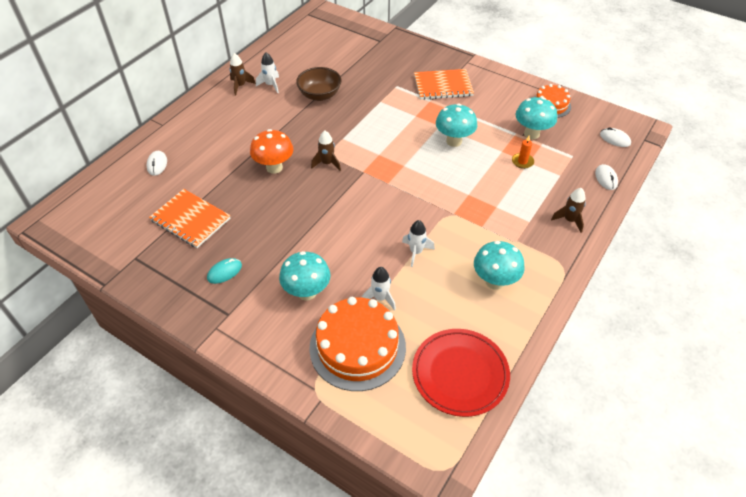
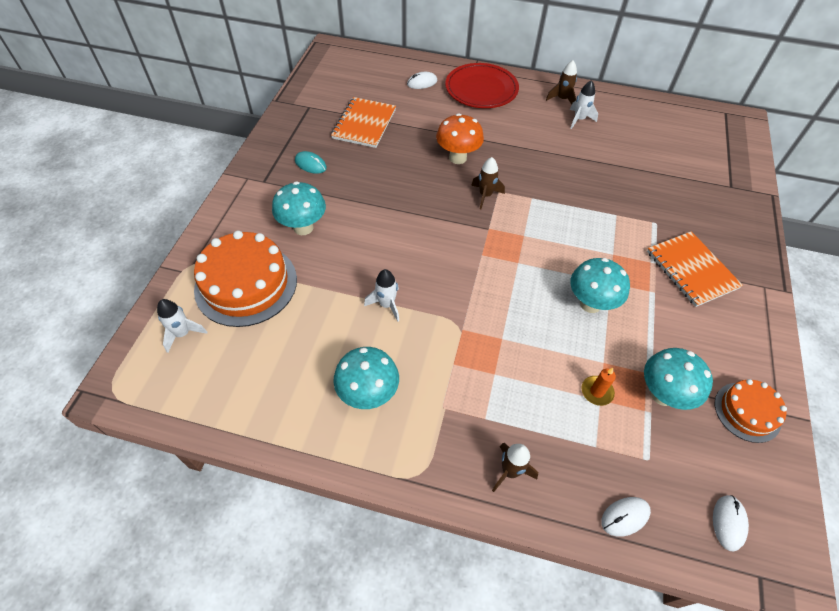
camera: 70 degrees right, 5 degrees up
(320, 95) = (590, 161): brown bowl -> none
(380, 298) = (312, 287): white rocket -> white rocket (183, 334)
(460, 374) = (228, 382): red plate -> red plate (481, 89)

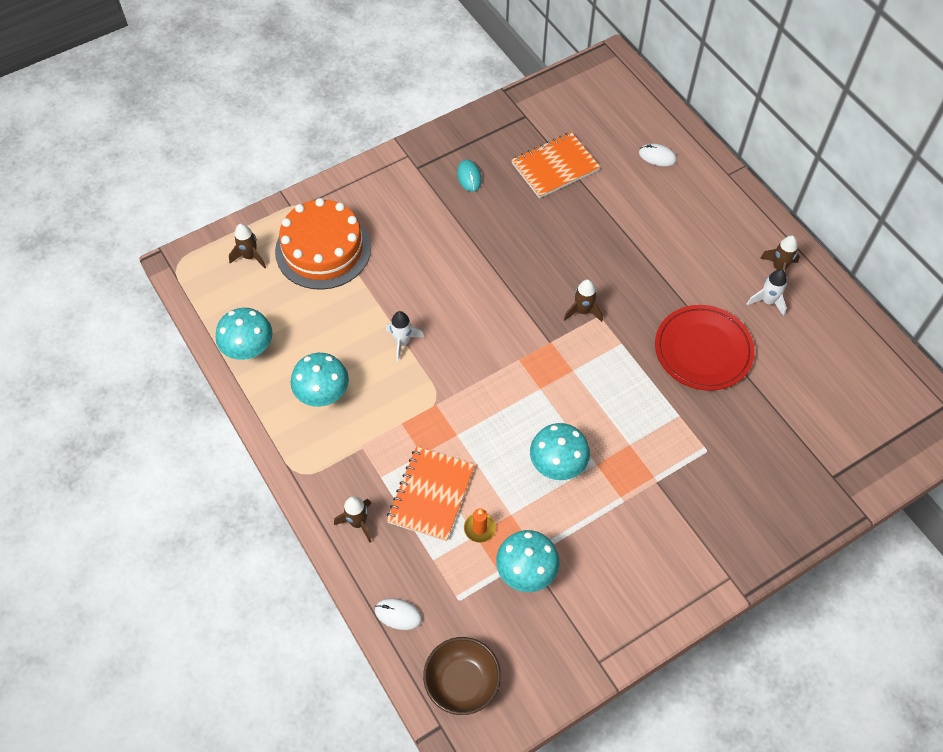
camera: 45 degrees right, 5 degrees up
(183, 334) = (250, 256): white rocket -> brown rocket
(303, 227) = (407, 232): turquoise mushroom -> turquoise mushroom (249, 351)
(457, 158) = (600, 258): orange mushroom -> none
(481, 89) = (708, 202): red plate -> red plate (703, 350)
(691, 270) = (682, 511): orange notebook -> orange notebook (431, 494)
(728, 523) = (462, 682): white mouse -> brown bowl
(747, 412) = (575, 640): orange cake -> none

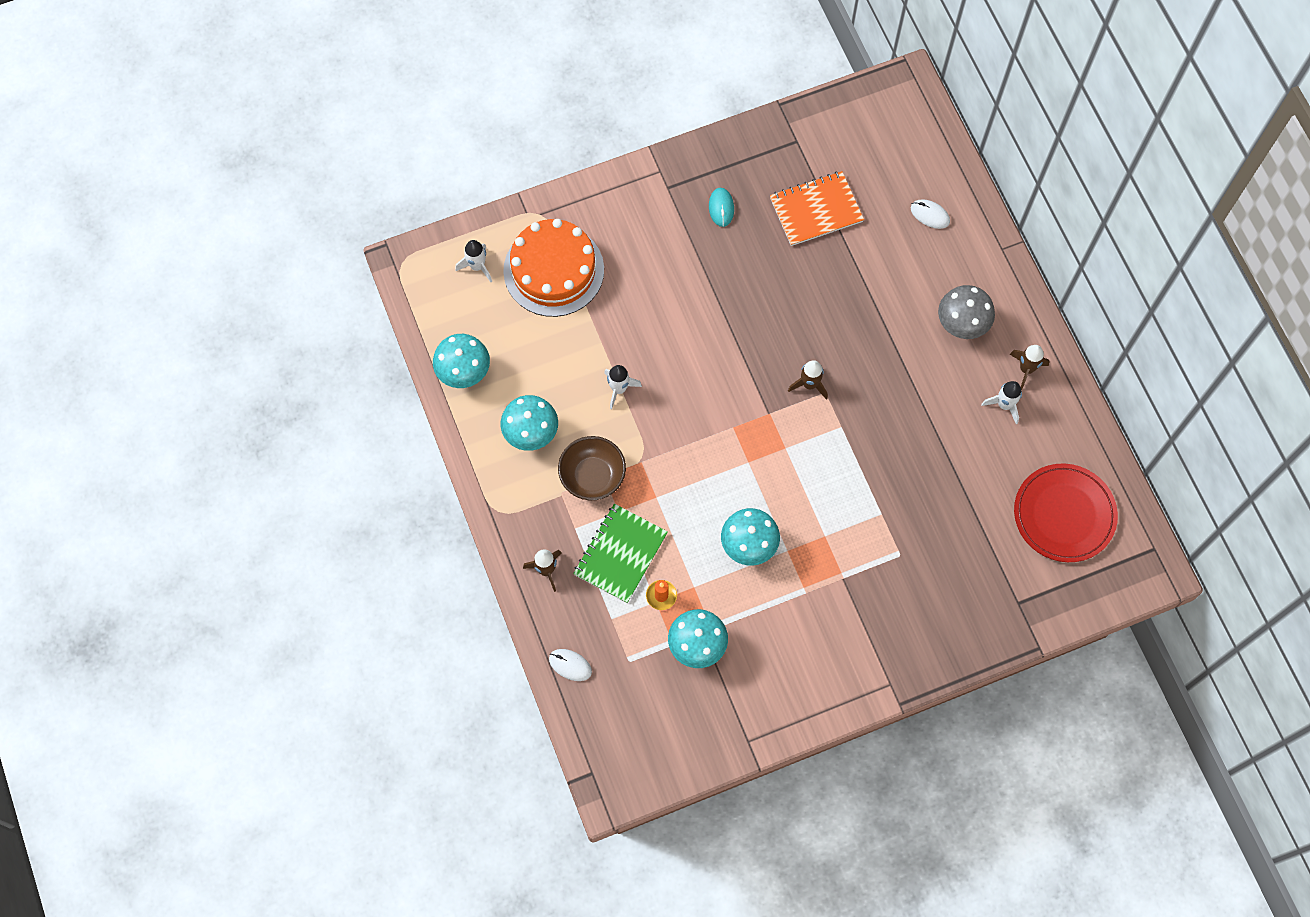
camera: 10 degrees right, 10 degrees up
(250, 256) = (477, 266): brown rocket -> white rocket
(431, 494) = (620, 554): orange notebook -> green notebook
(462, 682) = (618, 737): brown bowl -> brown bowl (592, 476)
(703, 350) = (923, 448): red plate -> red plate (1064, 514)
(709, 240) = (961, 325): none -> grey mushroom

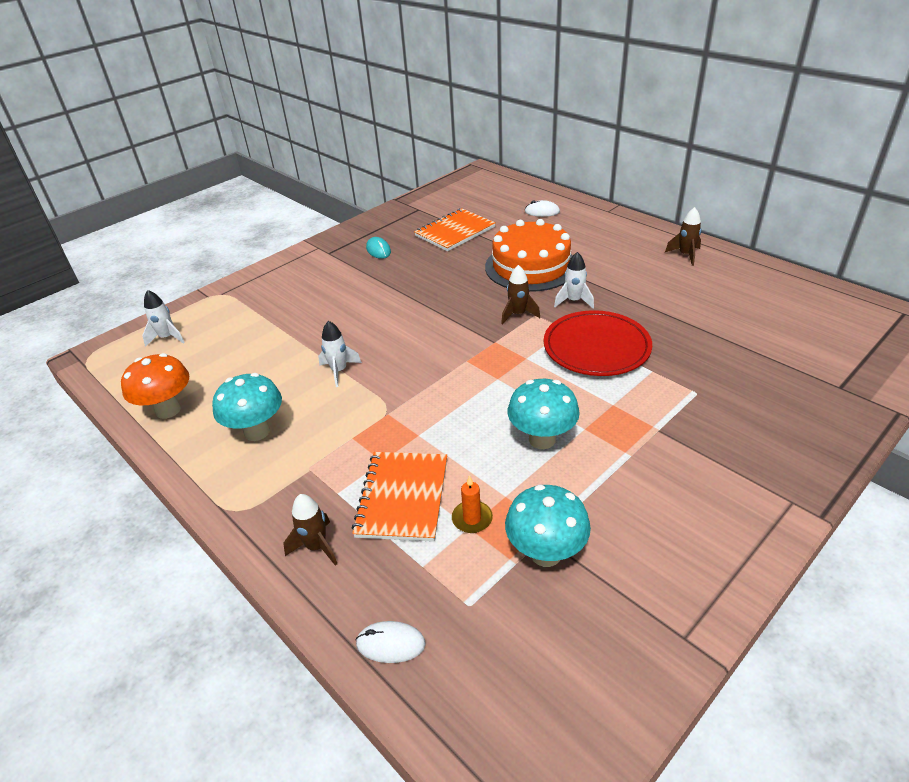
camera: 20 degrees left, 30 degrees down
(464, 373) = (168, 410): turquoise mushroom -> orange mushroom
(553, 270) = (244, 319): orange cake -> orange cake (531, 266)
(592, 476) = (339, 442): brown bowl -> none
(620, 554) = (403, 497): green notebook -> orange notebook
(961, 325) = (614, 250): grey mushroom -> none
(1004, 405) = (689, 276): white rocket -> white rocket (574, 301)
(1064, 514) = (807, 318): red plate -> red plate (596, 347)

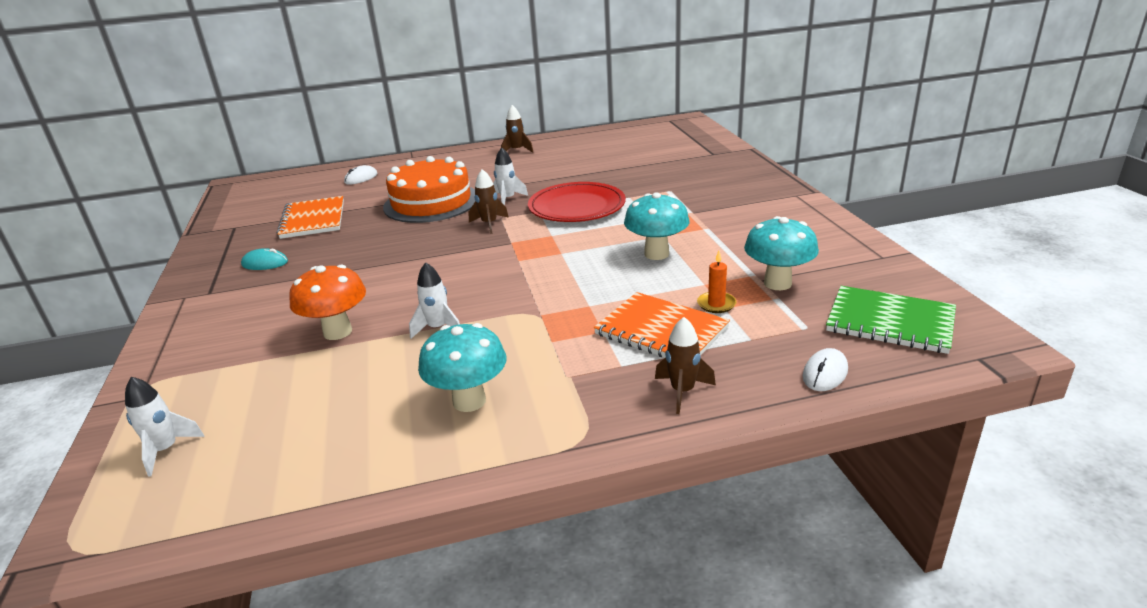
camera: 60 degrees left, 10 degrees down
(168, 410) = (334, 470): orange mushroom -> orange mushroom (337, 332)
(523, 680) = (890, 322): none -> green notebook

